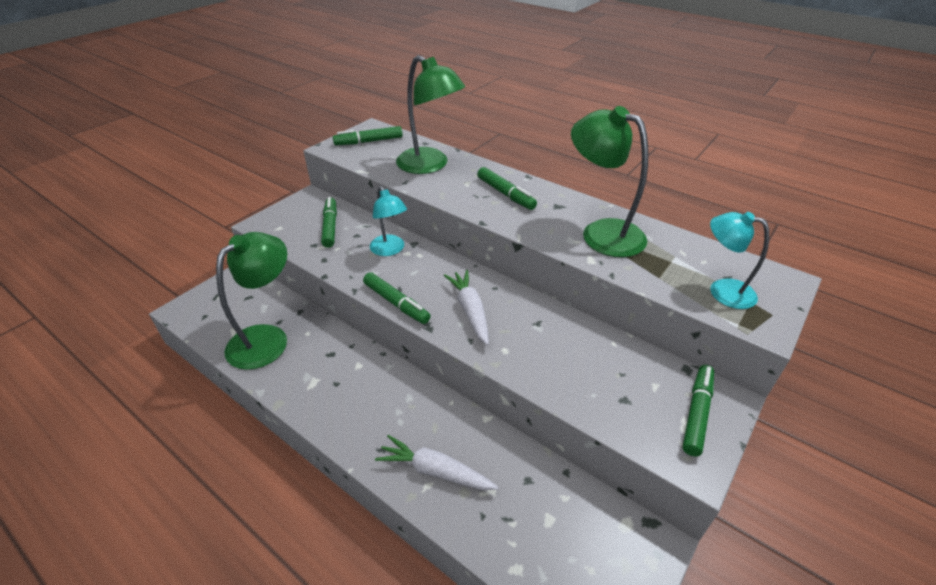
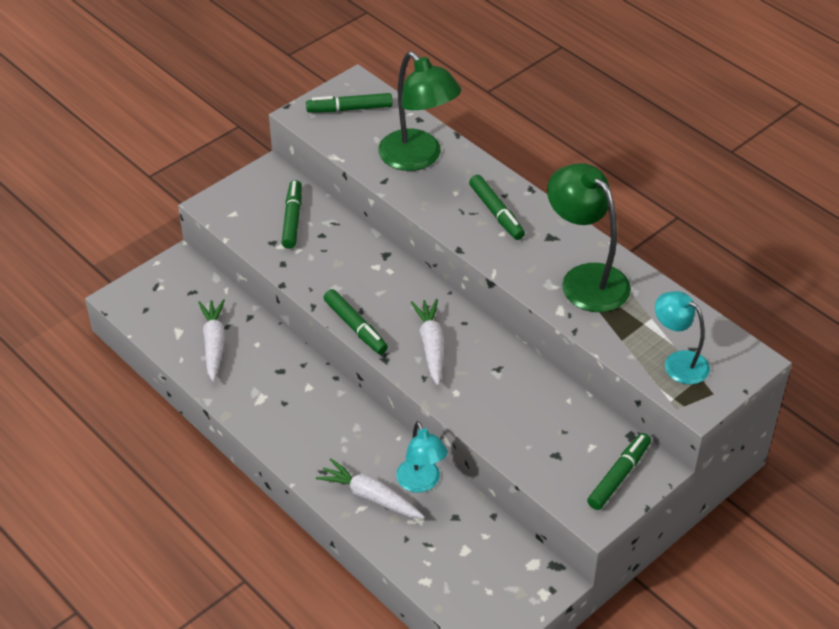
camera: 10 degrees right, 5 degrees up
(267, 338) = (214, 344): green lamp -> white carrot
(390, 250) = (357, 260): turquoise lamp -> turquoise lamp (421, 483)

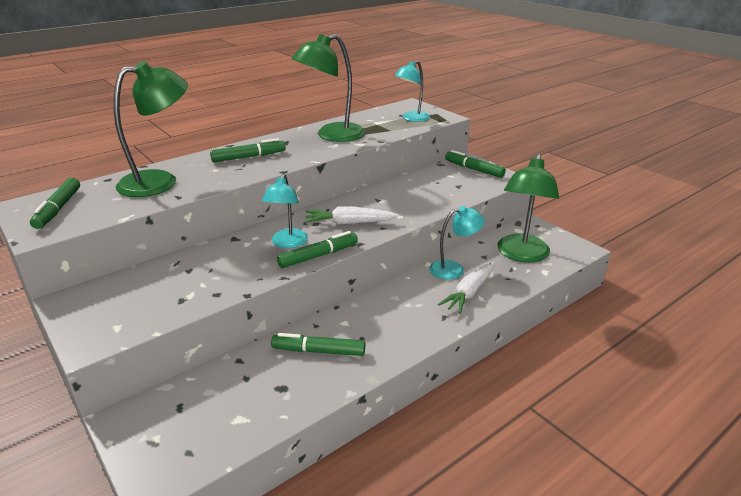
camera: 85 degrees left, 15 degrees down
(214, 344) = (269, 387): white carrot -> none
(292, 219) = (154, 287): green marker -> green marker (319, 351)
(379, 298) = (287, 243): none -> turquoise lamp
(464, 559) = (521, 255): none -> green lamp

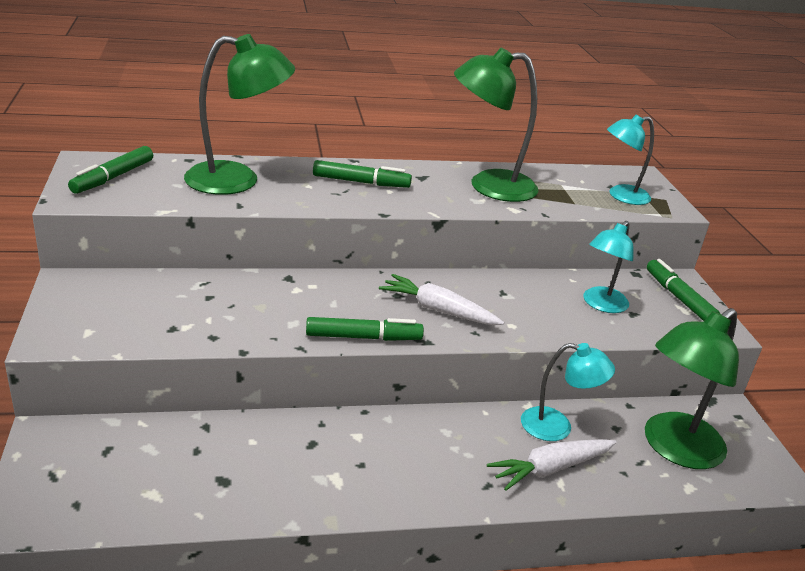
camera: 25 degrees right, 0 degrees up
(287, 243) = (342, 307): turquoise lamp -> turquoise lamp (601, 305)
(319, 351) = (299, 457): green marker -> none

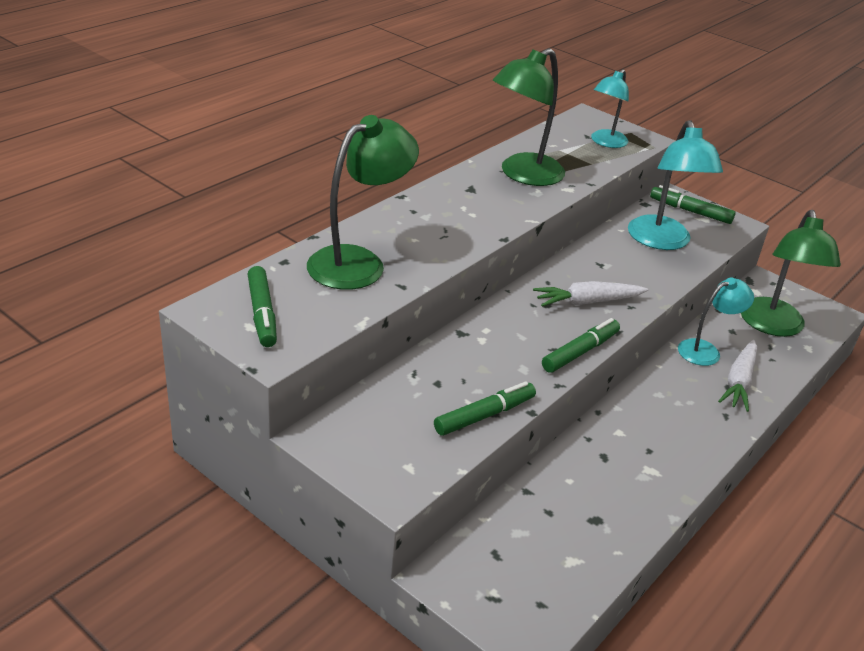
camera: 40 degrees left, 5 degrees up
(361, 182) = (442, 216): green marker -> green marker (484, 415)
(601, 305) = (662, 241): turquoise lamp -> turquoise lamp, size x1.60

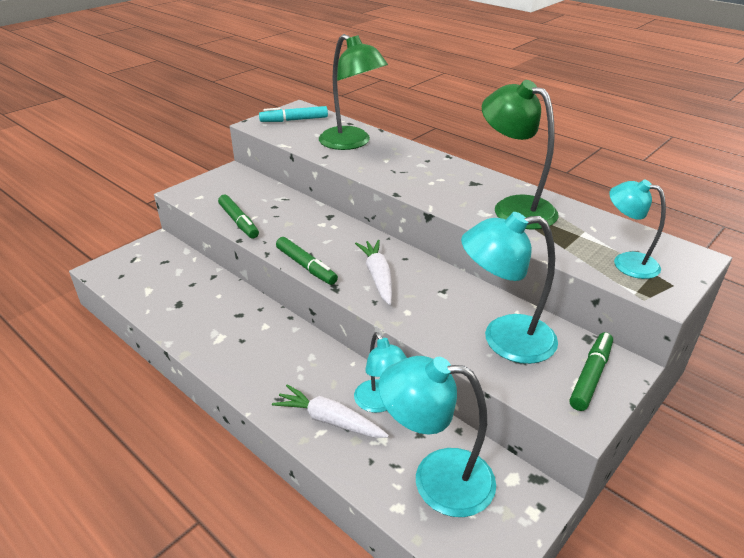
camera: 95 degrees right, 0 degrees up
(262, 313) = (294, 120): green marker -> turquoise marker
(773, 326) = (436, 479): green lamp -> turquoise lamp

